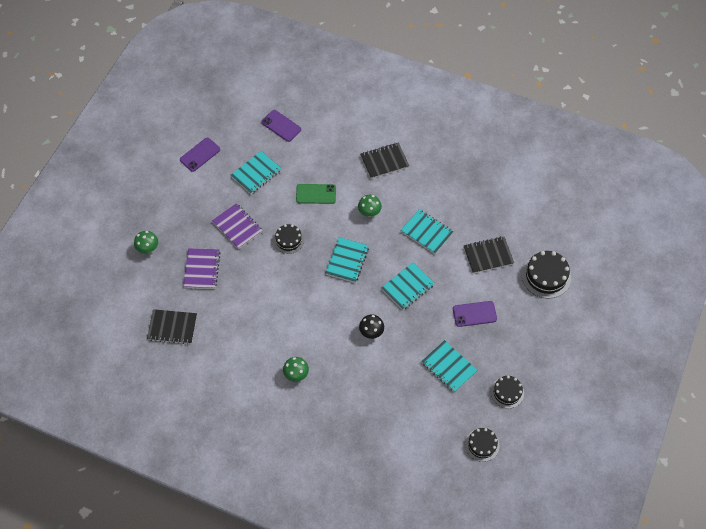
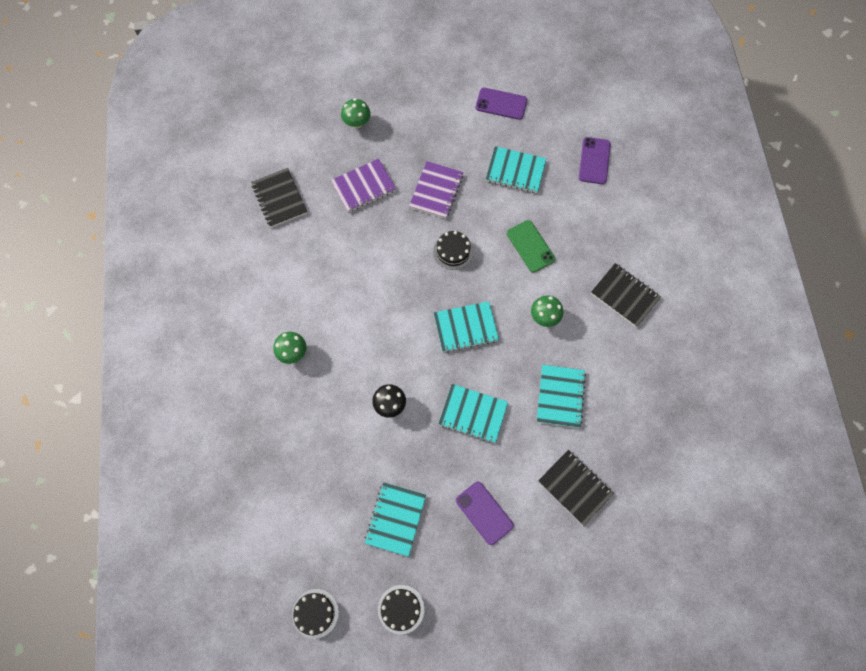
camera: 60 degrees right, 10 degrees up
(546, 276) = (592, 577): black cake -> none

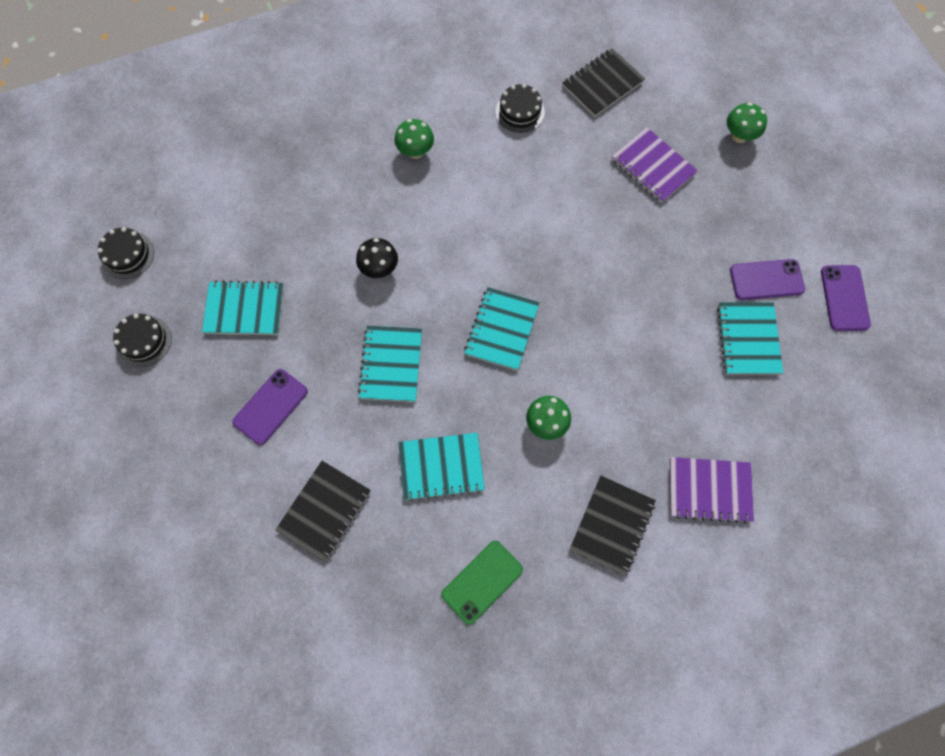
camera: 75 degrees right, 0 degrees up
(436, 191) = (679, 250): purple notebook -> purple notebook (709, 490)
(453, 251) = (601, 290): black cake -> black cake (520, 112)
(465, 328) = (502, 329): turquoise notebook -> turquoise notebook turned 45 degrees clockwise
(530, 246) = (642, 383): green phone -> green phone (482, 582)
(594, 161) = (808, 441): purple phone -> purple phone (766, 280)

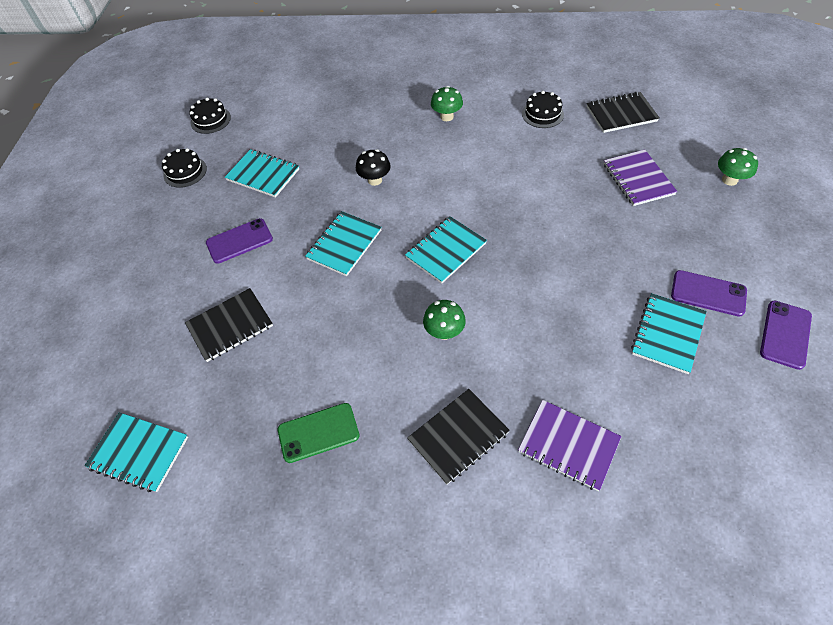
camera: 30 degrees right, 15 degrees down
(441, 467) = (338, 330): turquoise notebook -> turquoise notebook (139, 453)

